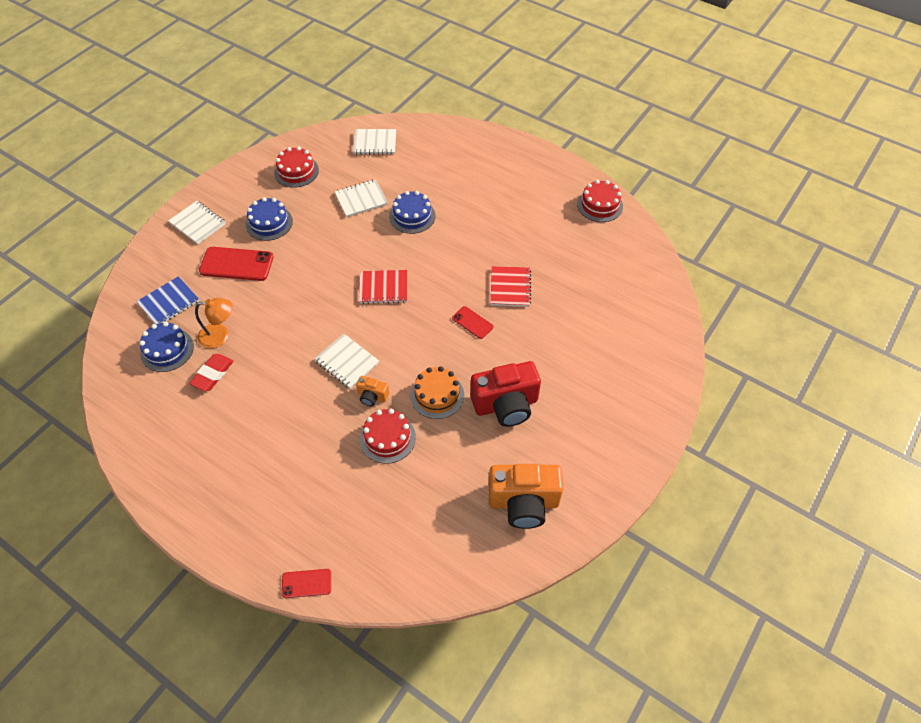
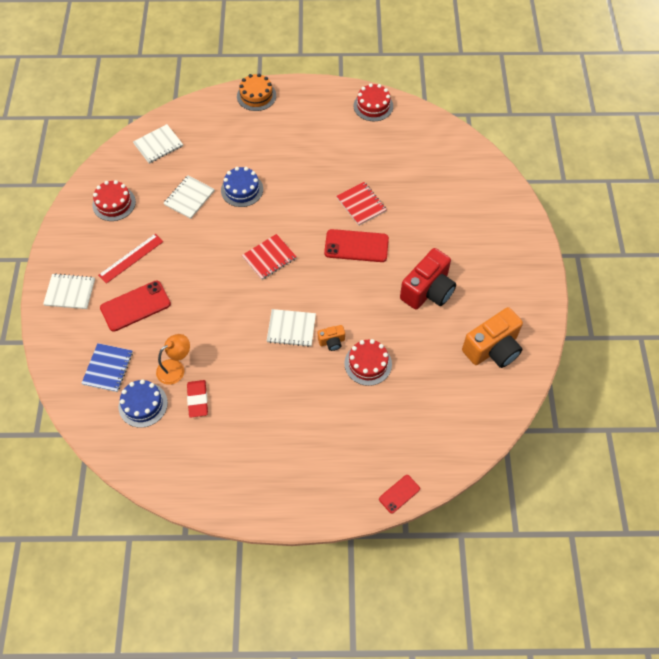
camera: 35 degrees left, 5 degrees up
(269, 223) = (131, 258): blue cake -> red ruler
(437, 395) = (376, 313): orange cake -> orange cake (256, 96)
(472, 322) = (356, 246): red phone -> red phone, size x1.81

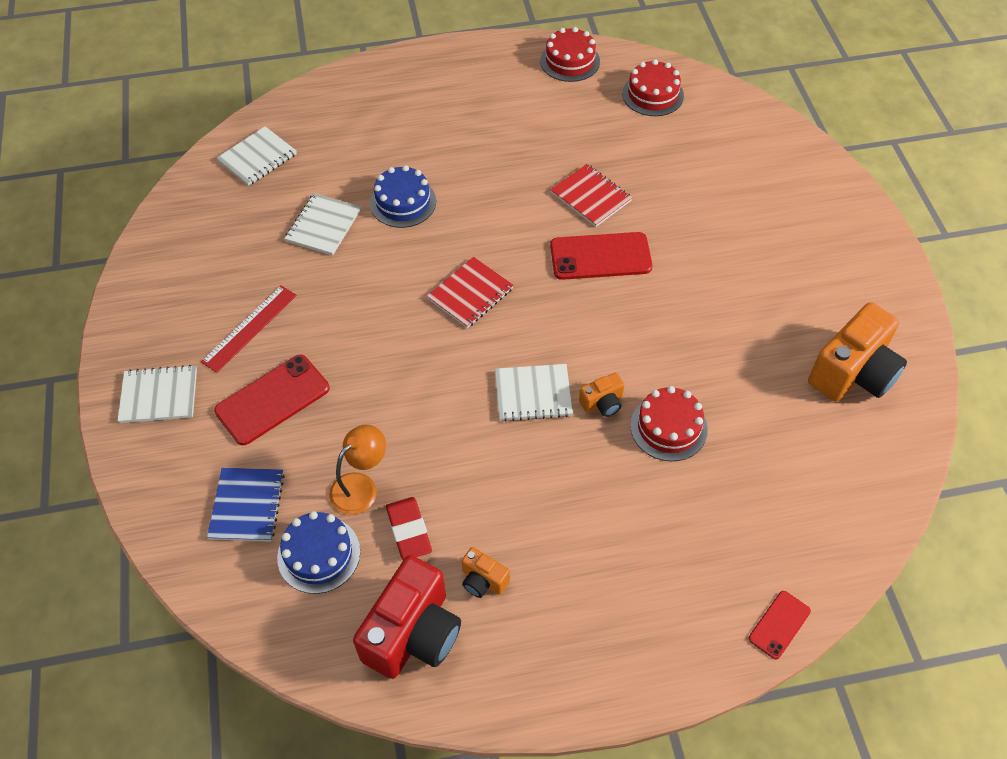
camera: 10 degrees left, 5 degrees down
(114, 203) = (205, 251): red cake -> red cake (652, 94)
(233, 437) = (483, 580): none -> orange camera
(256, 96) = (392, 70): orange cake -> none
(428, 291) = (728, 304): red camera -> red camera (413, 633)

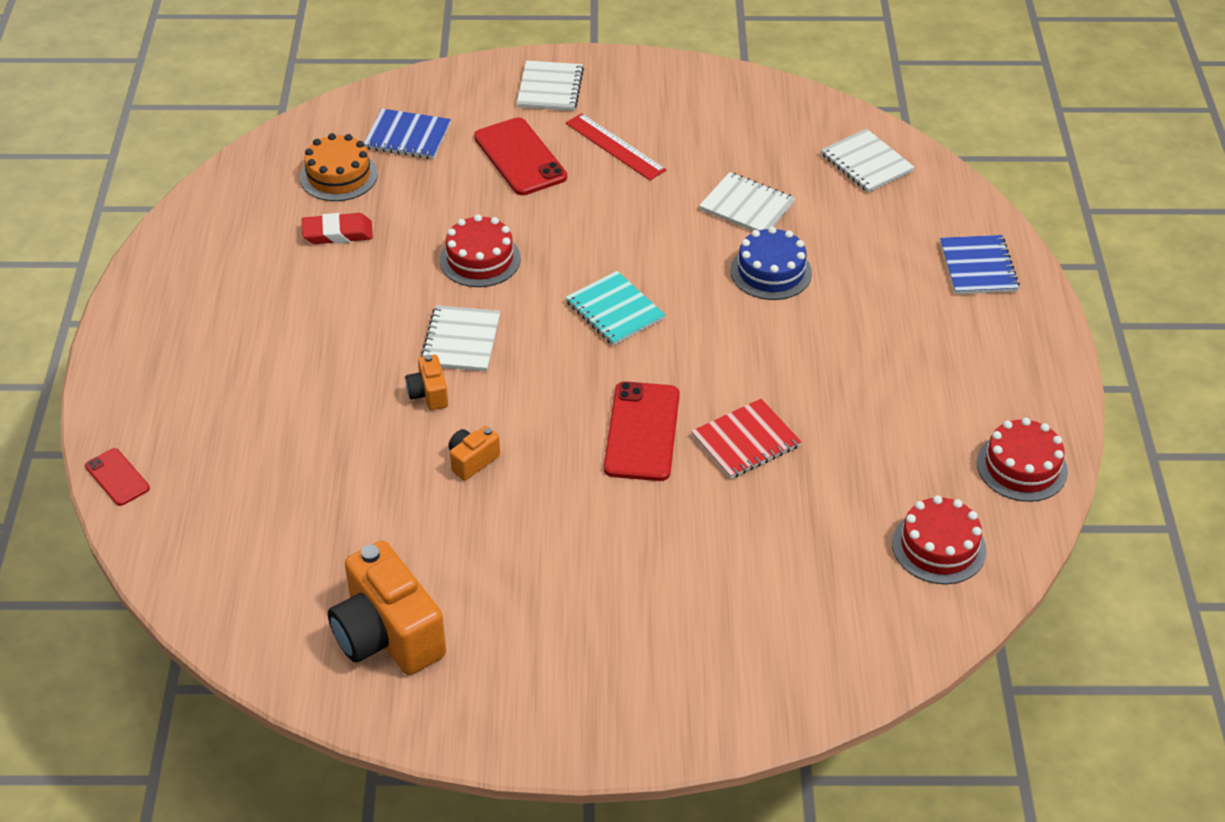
camera: 100 degrees right, 10 degrees down
(319, 554) = (339, 176): blue cake -> orange cake
(361, 486) = (398, 207): orange lamp -> none
(375, 89) = (978, 267): none -> blue notebook
(413, 633) = (235, 225): red camera -> none
(470, 294) = (615, 310): red notebook -> turquoise notebook
(483, 580) = (264, 275): orange camera -> orange camera (472, 461)
(668, 427) = (377, 442): red cake -> red cake (480, 259)

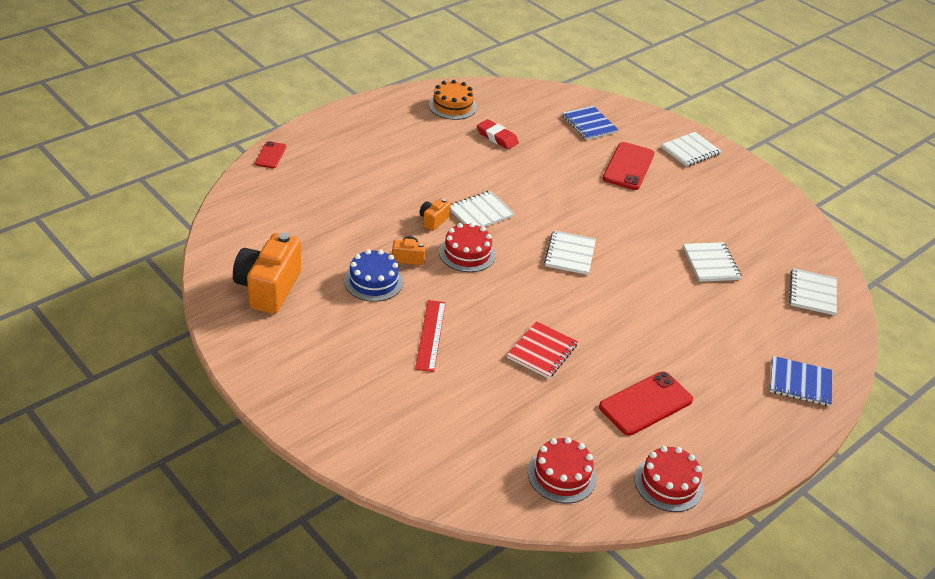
camera: 45 degrees right, 5 degrees down
(339, 176) = (533, 118): orange cake -> orange cake (452, 106)
(480, 259) = (542, 190): red cake -> red cake (467, 253)
(615, 146) = (683, 194): red ruler -> red ruler (431, 335)
(615, 310) = (570, 254): turquoise notebook -> white notebook
(642, 431) = (500, 308): red phone -> red phone (646, 403)
(745, 441) = (542, 351): red notebook -> red notebook turned 75 degrees counterclockwise
(771, 272) = (676, 297): blue cake -> blue cake (373, 281)
(978, 267) = (800, 383): blue notebook -> blue notebook turned 60 degrees clockwise

